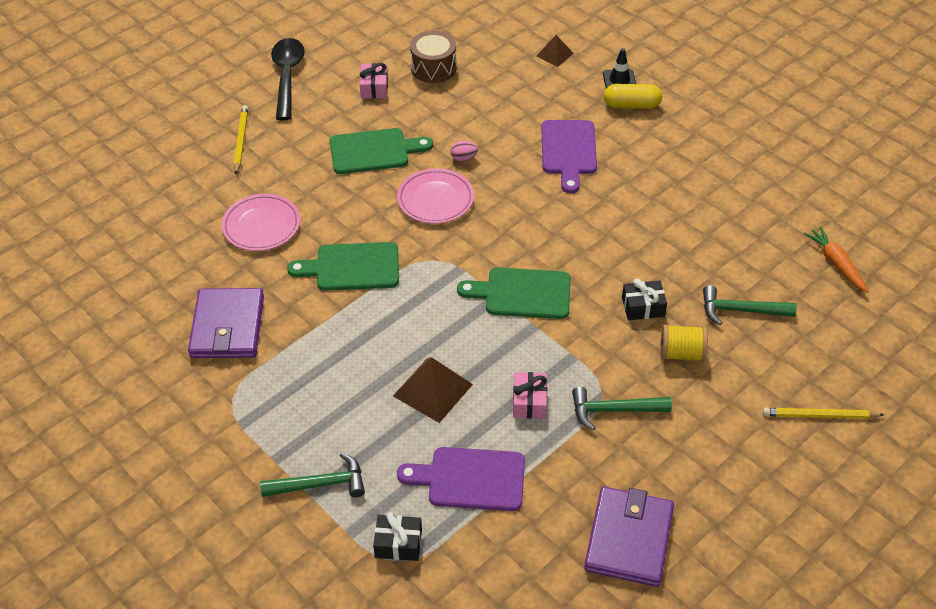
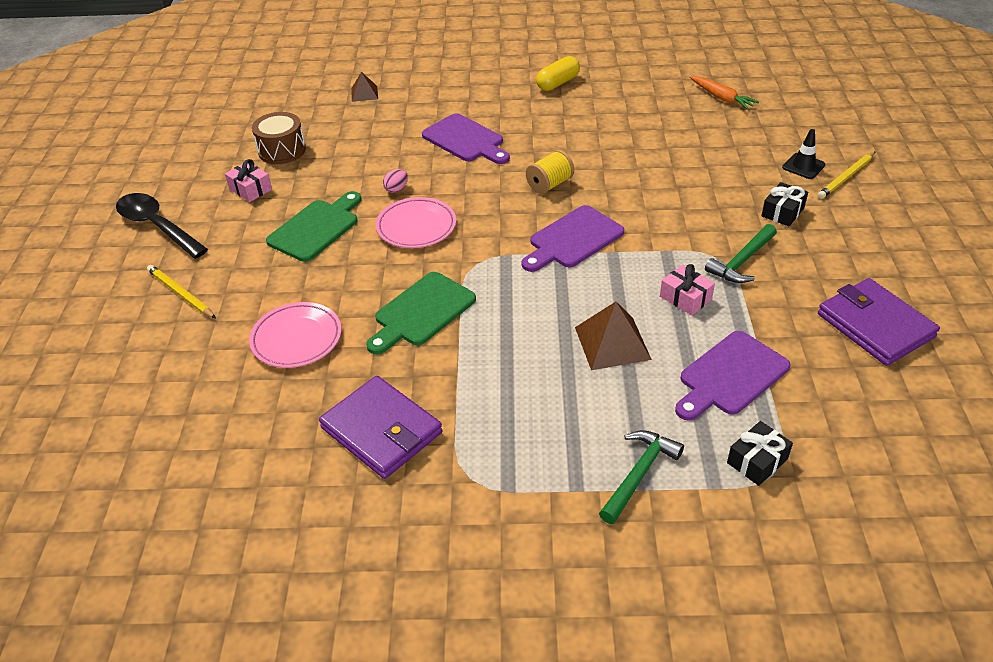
camera: 45 degrees left, 5 degrees down
(522, 293) = (573, 239): green cutting board -> purple cutting board
(619, 80) = (434, 83): black traffic cone -> black traffic cone (803, 166)
(631, 105) = (465, 91): yellow capsule -> yellow capsule (557, 83)
(643, 307) = (659, 193): black gift -> black gift (782, 212)
(681, 353) = (724, 201): yellow spool -> yellow spool (549, 184)
(740, 310) = (715, 155): green hammer -> none
(836, 263) = (721, 98): orange carrot -> orange carrot turned 150 degrees counterclockwise

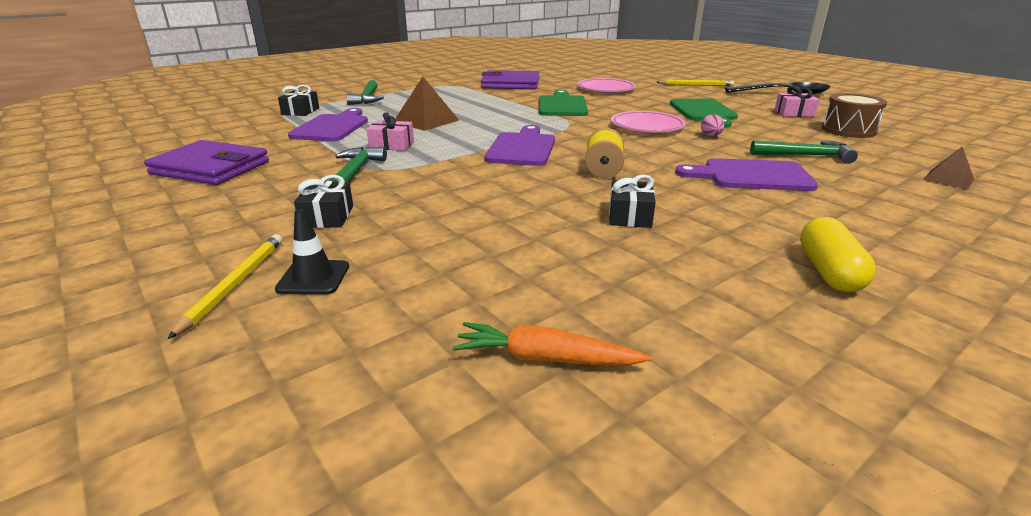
camera: 140 degrees right, 15 degrees down
(387, 141) = (806, 156): none -> green hammer
(595, 141) = (630, 216): none -> black gift

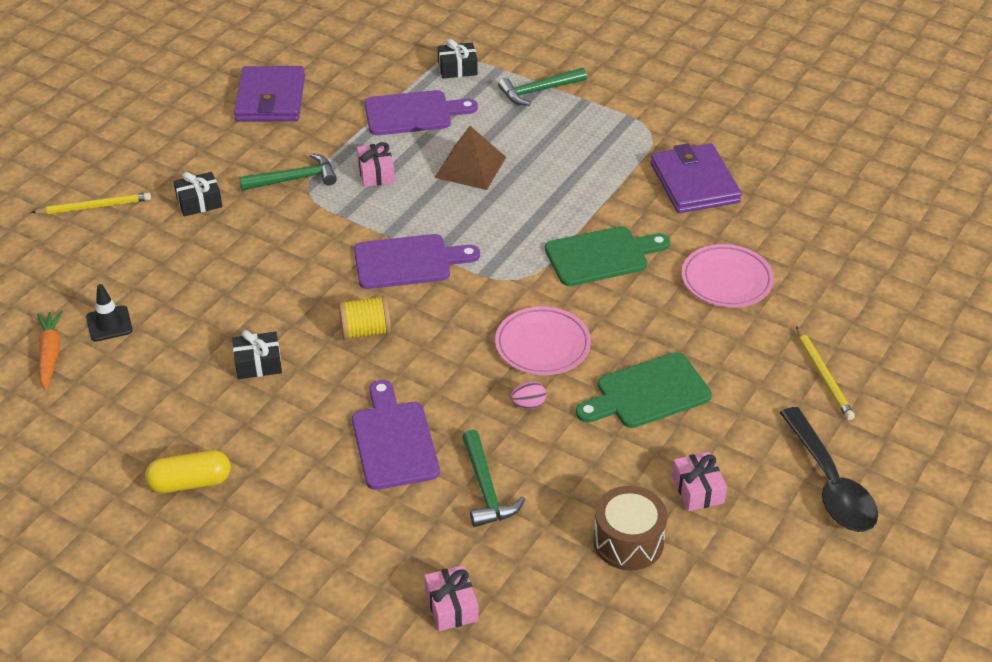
camera: 70 degrees right, 15 degrees up
(313, 278) = (110, 234): black traffic cone -> black traffic cone (109, 324)
(948, 179) = (451, 606): brown pyramid -> pink gift

